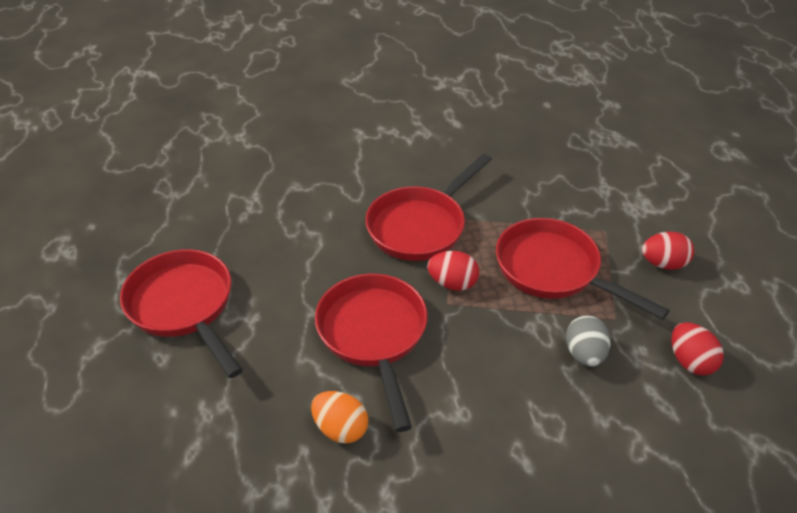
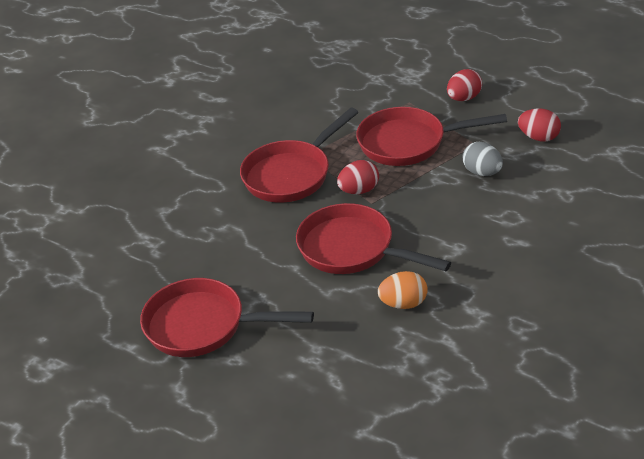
camera: 40 degrees left, 5 degrees down
(420, 226) = (291, 174): red pan -> red pan turned 45 degrees clockwise

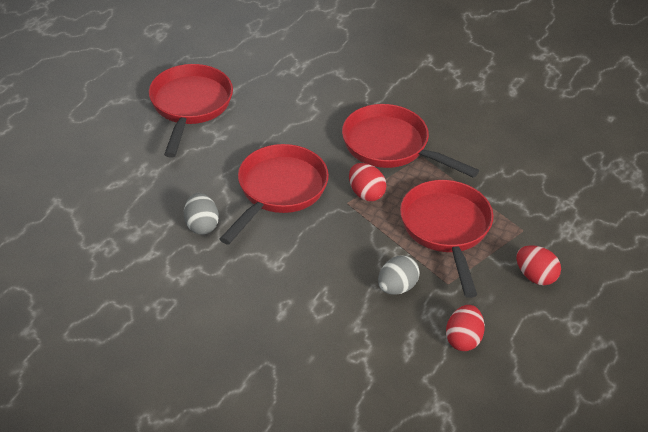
camera: 80 degrees right, 5 degrees up
(403, 304) = (201, 225): orange egg -> grey egg

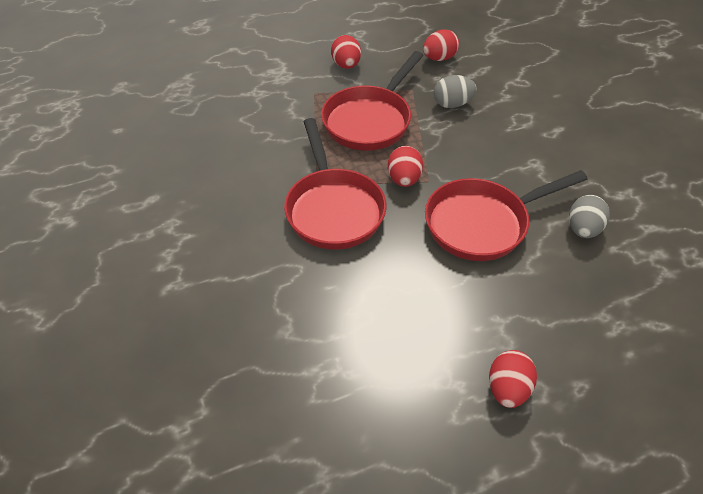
camera: 140 degrees left, 5 degrees up
(190, 106) = (508, 389): red pan -> red egg

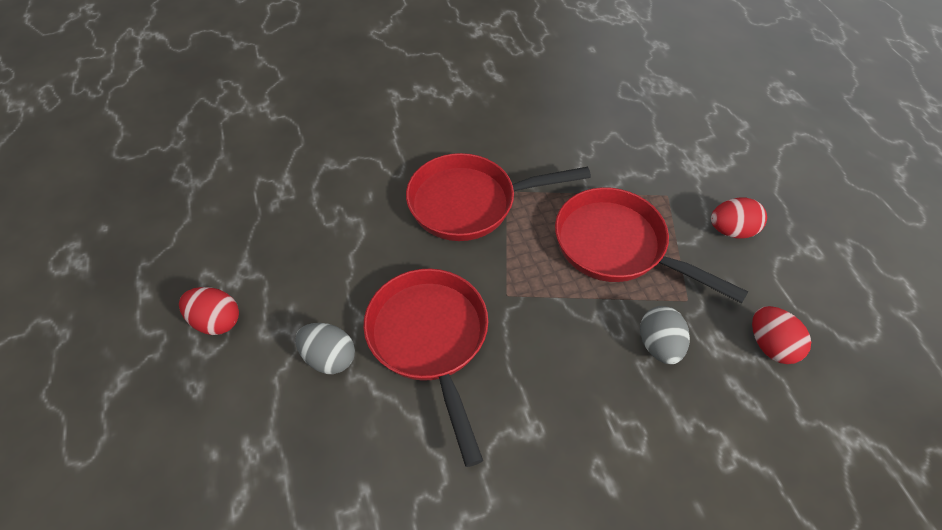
camera: 95 degrees right, 5 degrees up
(404, 179) = (510, 270): red egg -> none
(583, 229) = (403, 459): grey egg -> grey egg (329, 358)

